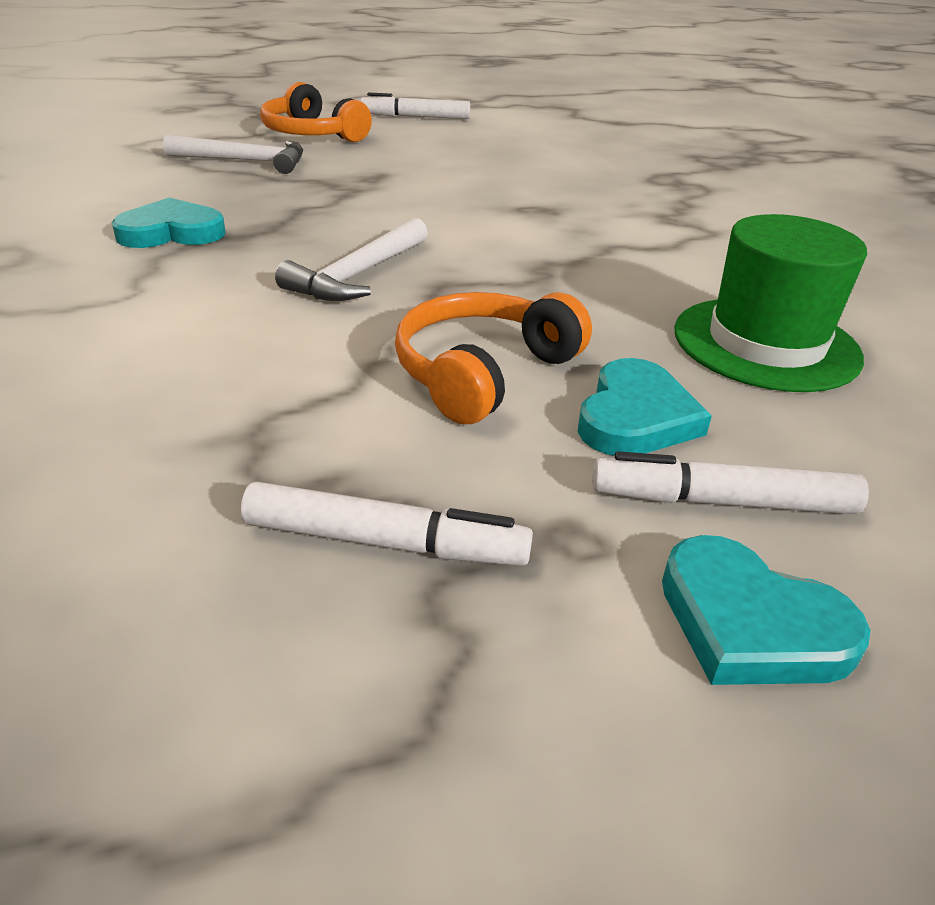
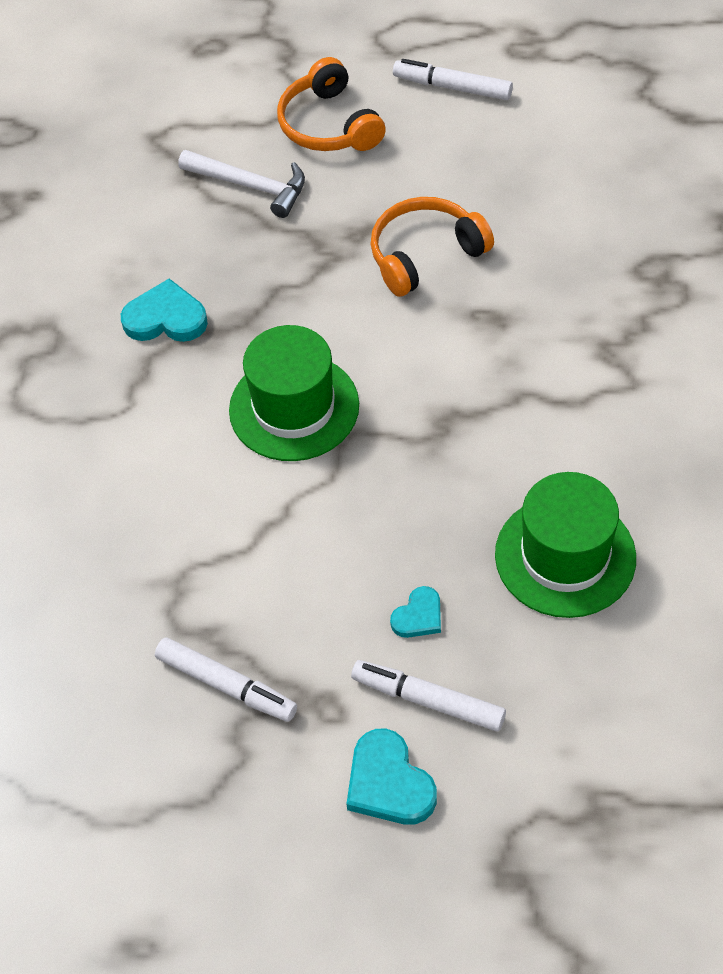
camera: 25 degrees right, 20 degrees up
(358, 274) = (294, 407): white hammer -> green hat
(483, 372) = (339, 549): orange headphones -> orange headphones (425, 255)
(635, 417) = (418, 616): turquoise heart -> turquoise heart, size x0.61

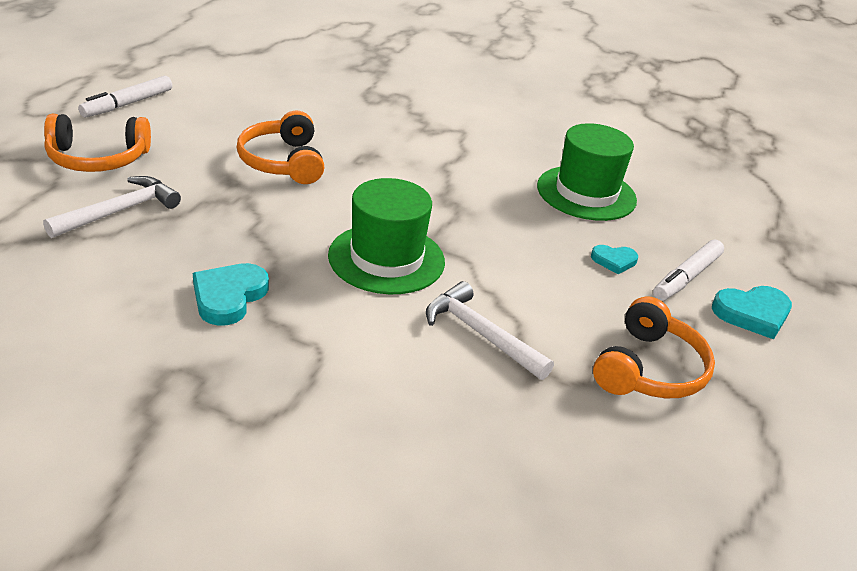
camera: 80 degrees left, 20 degrees down
(209, 524) = (481, 334): none -> white hammer
(226, 684) = (649, 369): white marker -> orange headphones
(418, 616) = (614, 261): turquoise heart -> turquoise heart turned 120 degrees clockwise

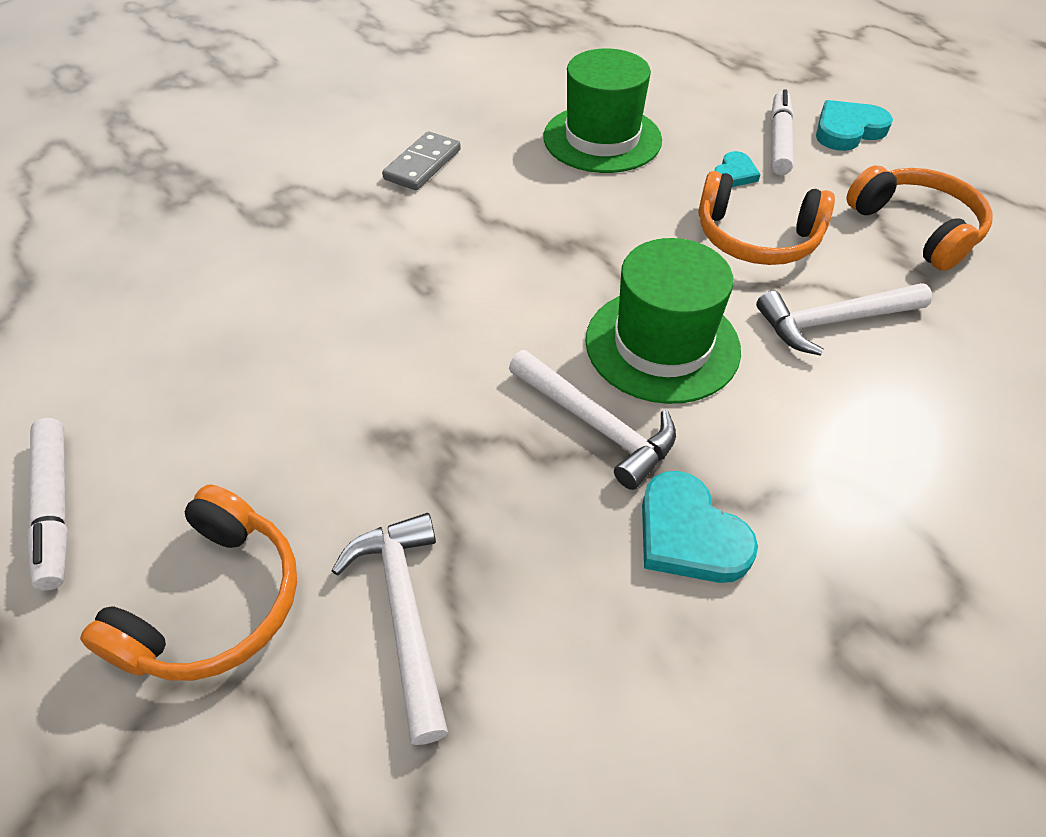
camera: 55 degrees left, 15 degrees up
(282, 162) = (379, 366): orange headphones -> orange headphones (756, 238)
(293, 245) = (596, 424): none -> white hammer
(474, 132) = (423, 164): none -> grey domino
(687, 277) = (778, 141): white marker -> white marker turned 150 degrees counterclockwise
(752, 314) = (847, 130): turquoise heart -> turquoise heart turned 135 degrees counterclockwise

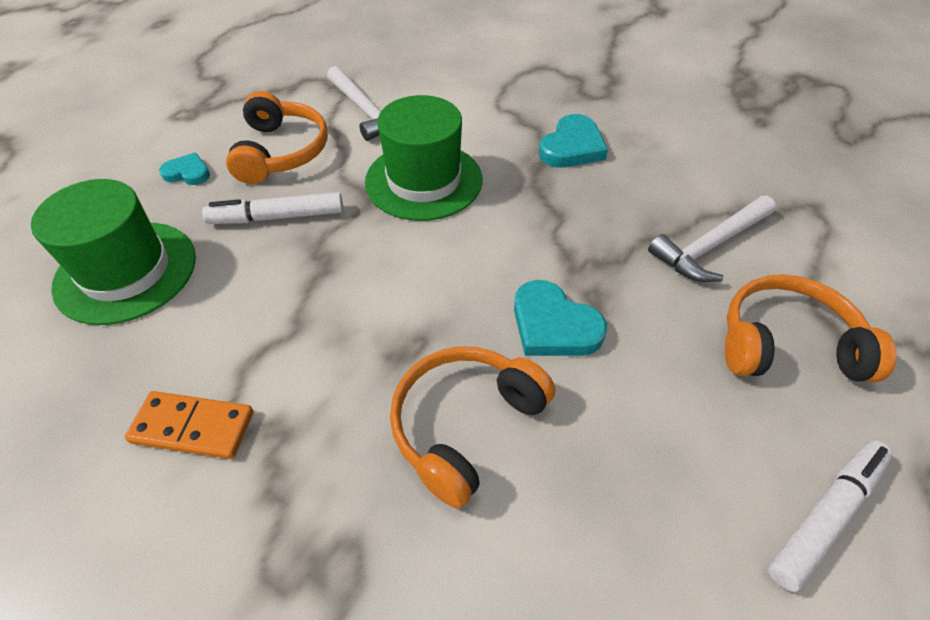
camera: 110 degrees left, 0 degrees up
(423, 164) = (193, 427): grey domino -> orange domino
(596, 424) = (516, 198): white hammer -> none
(778, 141) = (130, 153): white marker -> white marker (278, 217)
(847, 130) = (111, 119): turquoise heart -> turquoise heart (553, 325)
(916, 228) = (250, 84): orange headphones -> orange headphones (465, 425)

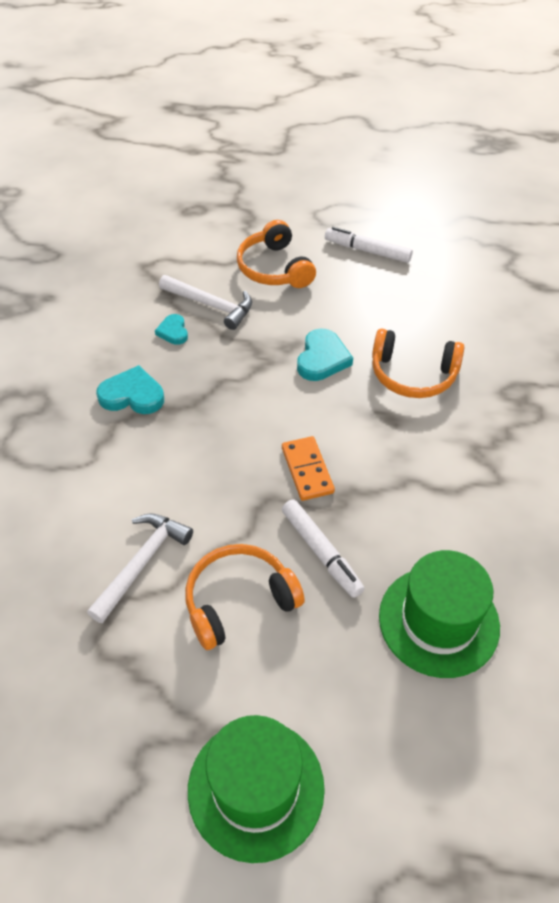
camera: 115 degrees left, 0 degrees up
(187, 173) = (309, 663): turquoise heart -> turquoise heart (173, 331)
(193, 427) = (505, 491): orange domino -> orange domino (307, 470)
(424, 180) = (223, 474): green hat -> green hat (256, 788)

